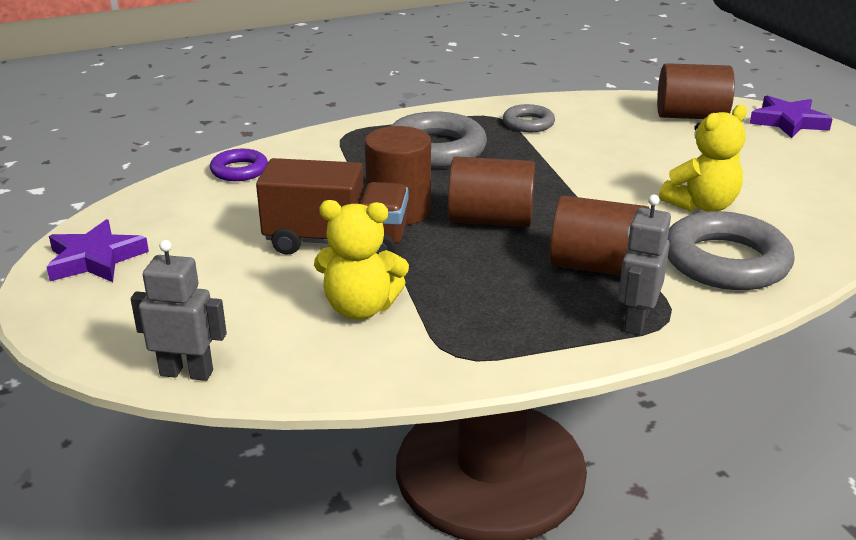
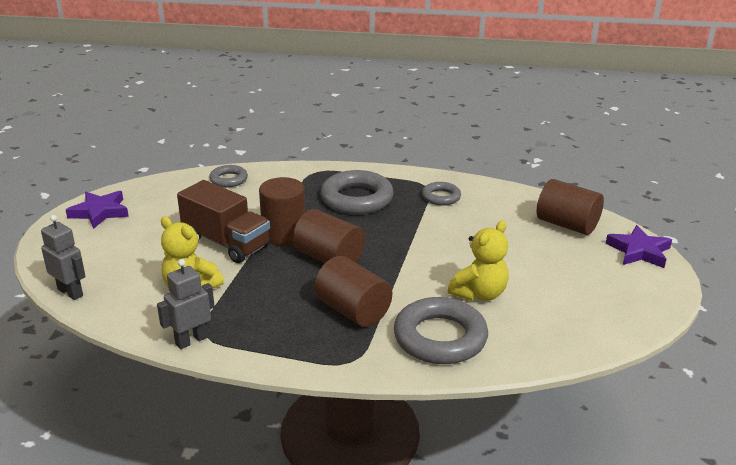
camera: 30 degrees right, 0 degrees up
(239, 170) = (229, 179): purple ring -> grey ring
(636, 321) = (329, 354): grey robot -> grey robot (191, 340)
(701, 205) = (479, 293): yellow teddy bear -> yellow teddy bear turned 45 degrees counterclockwise

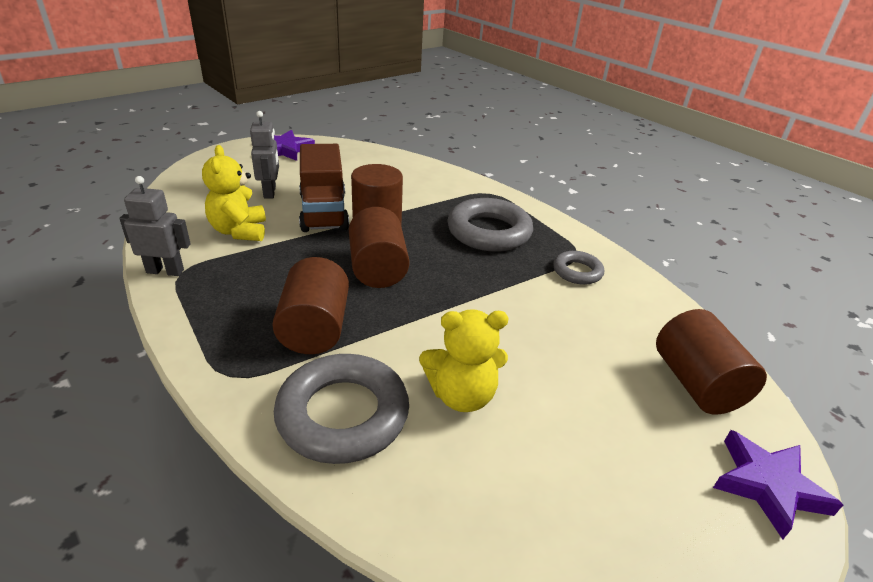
camera: 40 degrees right, 5 degrees up
(70, 292) = (171, 191): grey robot -> grey robot (270, 192)
(229, 179) = (409, 168): grey ring -> none

